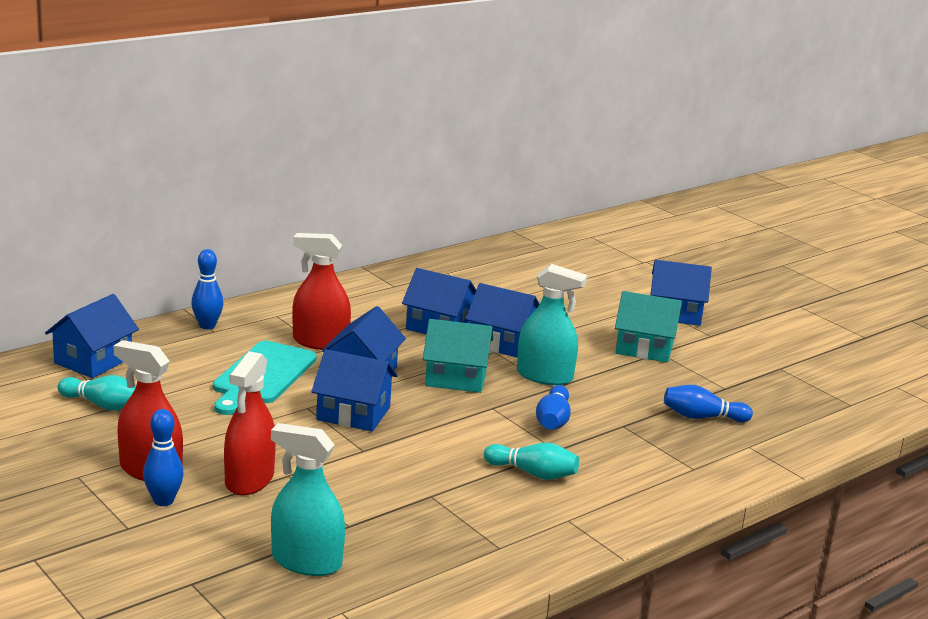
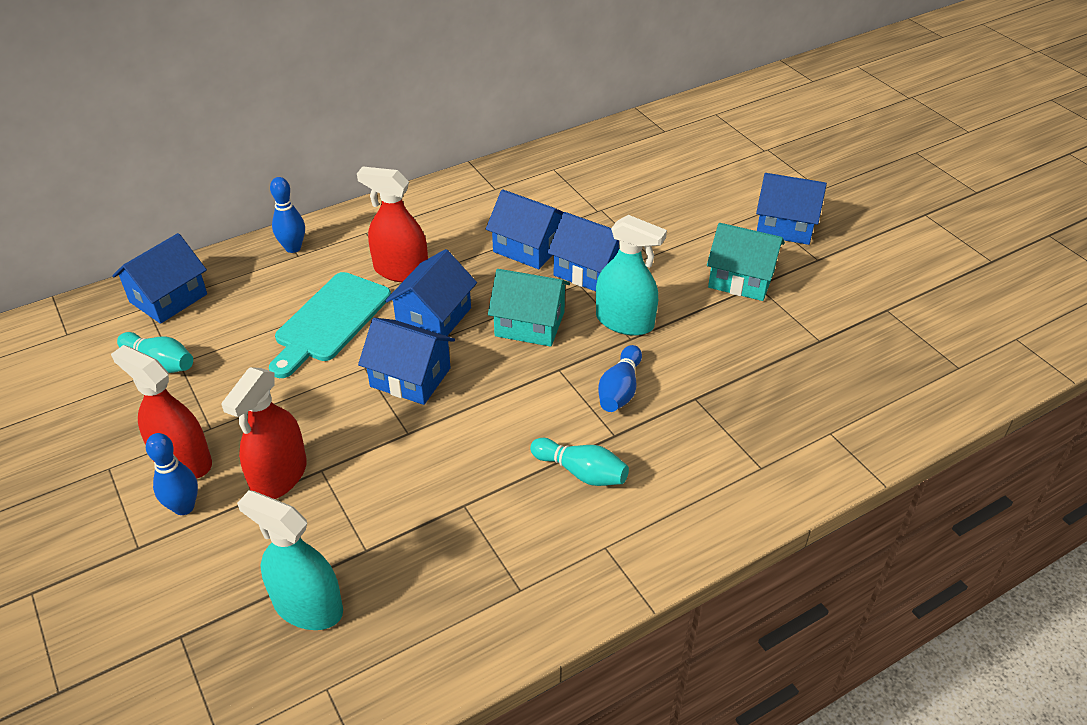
camera: 10 degrees right, 20 degrees up
(702, 417) = (785, 386): blue bowling pin -> none

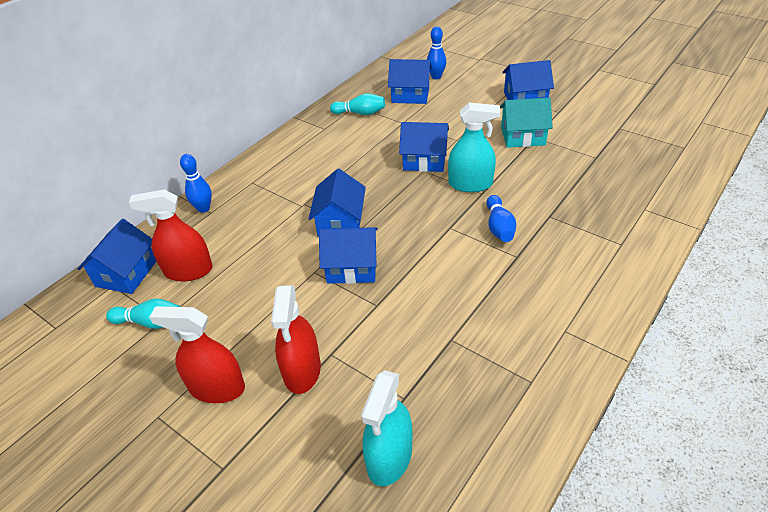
camera: 20 degrees left, 0 degrees up
(184, 507) = (241, 422): blue bowling pin -> blue bowling pin (436, 77)
(308, 606) = (389, 457): turquoise spray bottle -> turquoise spray bottle turned 75 degrees counterclockwise
(330, 321) = (266, 248): turquoise cutting board -> none
(401, 271) = (295, 199): red spray bottle -> red spray bottle (188, 271)
(528, 247) = (373, 158): blue house -> blue house (410, 95)
(530, 324) = (409, 205): turquoise house -> none
(581, 472) = (513, 288): turquoise bowling pin -> turquoise bowling pin (360, 113)

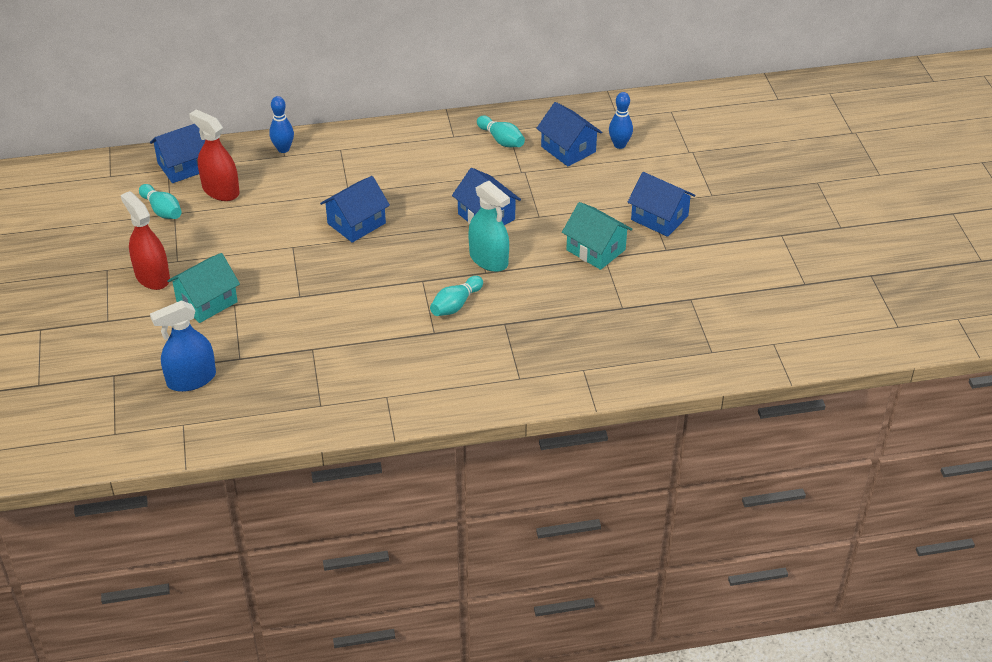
camera: 40 degrees right, 0 degrees up
(302, 370) = (207, 301): red spray bottle -> turquoise house
(351, 267) = (319, 260): blue house -> none
(389, 457) = (191, 379): turquoise spray bottle -> blue spray bottle
(499, 227) = (455, 305): blue bowling pin -> turquoise bowling pin

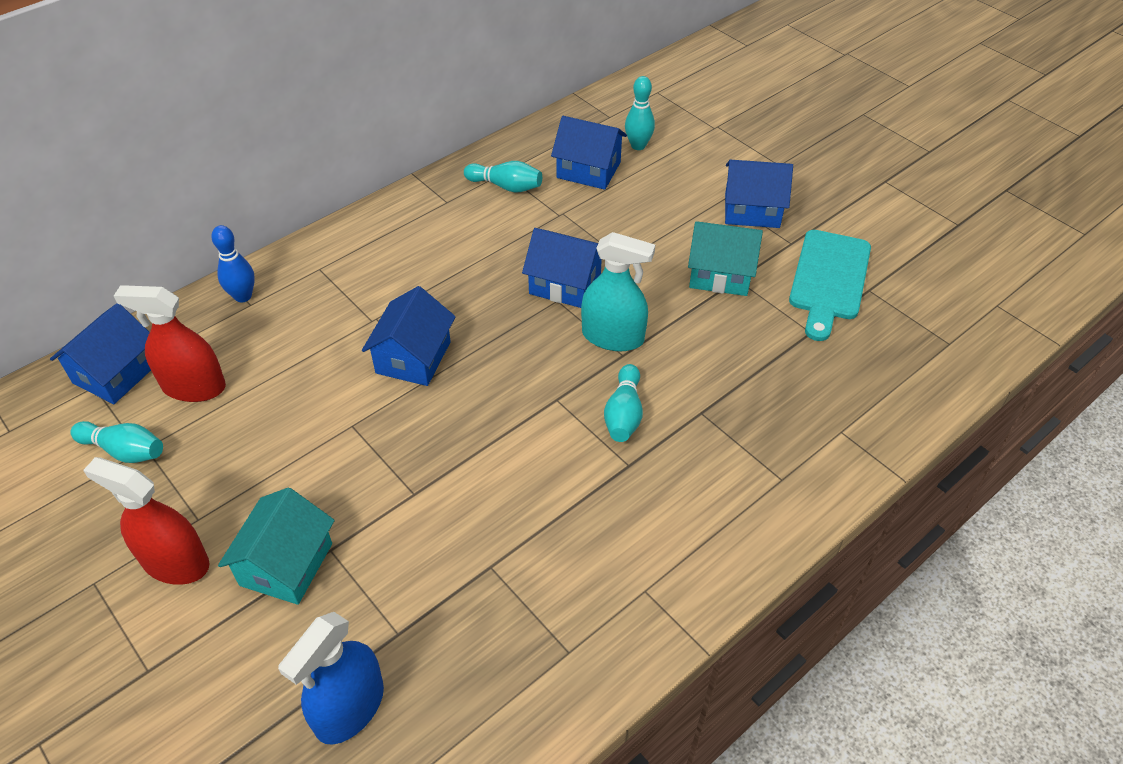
camera: 30 degrees left, 5 degrees up
(619, 145) = (638, 145): blue bowling pin -> turquoise bowling pin
(668, 281) = (829, 279): none -> turquoise cutting board

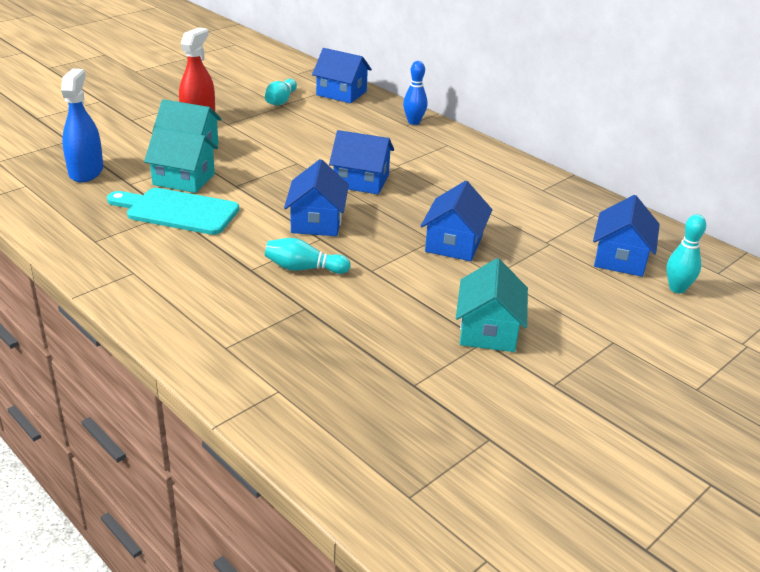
camera: 85 degrees right, 15 degrees down
(194, 387) = (330, 114): red spray bottle -> none
(349, 708) = (86, 172): blue spray bottle -> blue spray bottle turned 60 degrees clockwise
(390, 560) = (184, 179): none -> turquoise house
(506, 186) = (575, 215): turquoise bowling pin -> none
(613, 337) = (392, 266): turquoise spray bottle -> none
(752, 210) = (600, 360): blue house -> blue house (317, 221)
(829, 279) = (499, 407): turquoise cutting board -> turquoise cutting board (178, 211)

